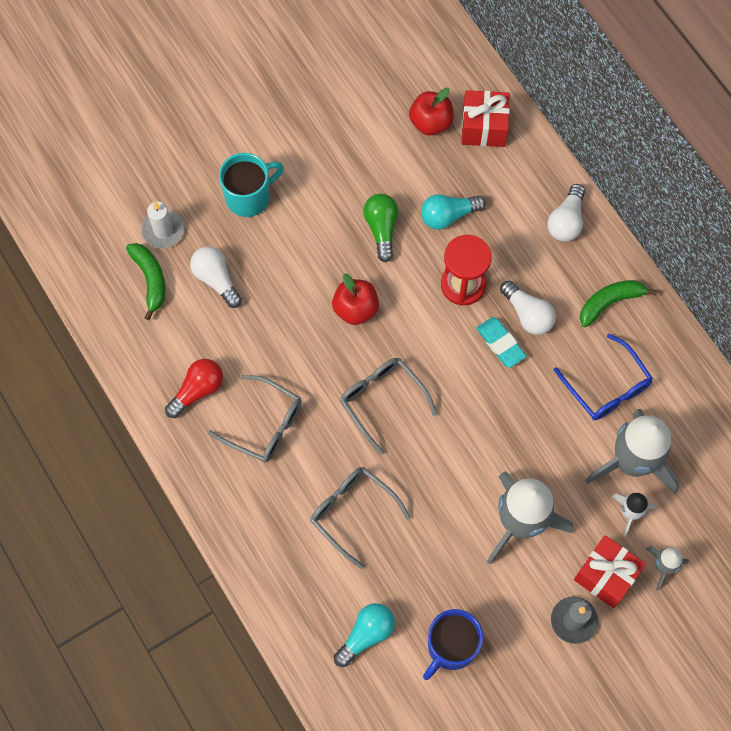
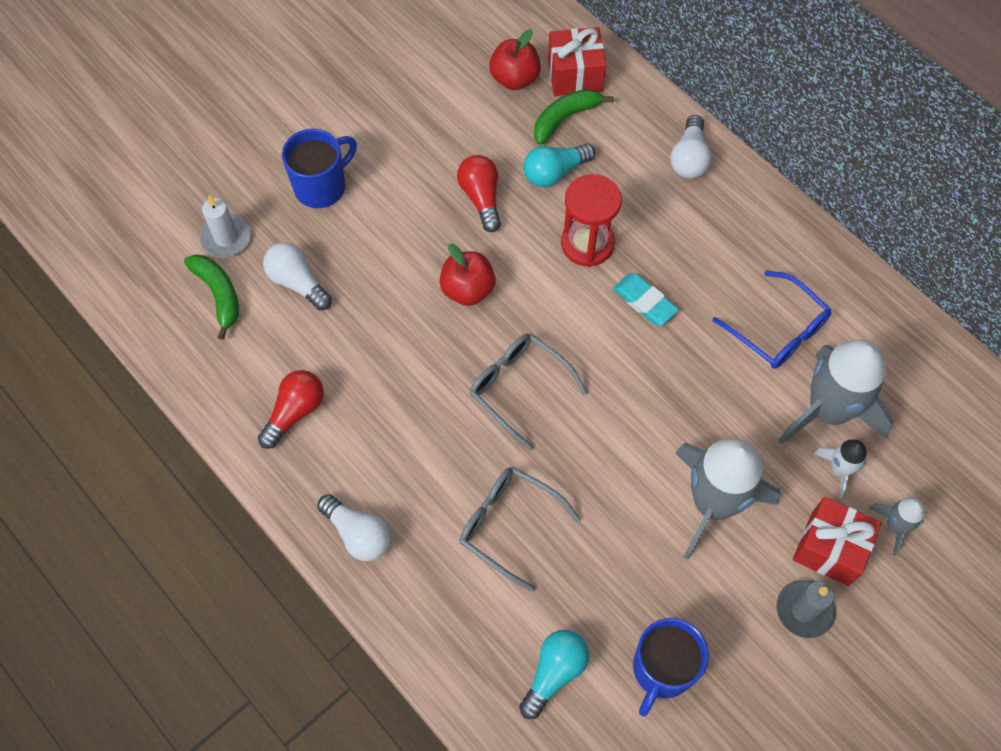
camera: 10 degrees left, 5 degrees down
(249, 197) = (321, 186): turquoise mug -> blue mug
(264, 424) = (382, 439): grey glasses -> none
(381, 229) = (481, 198): green light bulb -> red light bulb
(527, 314) = (668, 264): white light bulb -> white light bulb (358, 534)
(610, 302) = (759, 237): green banana -> green banana (565, 118)

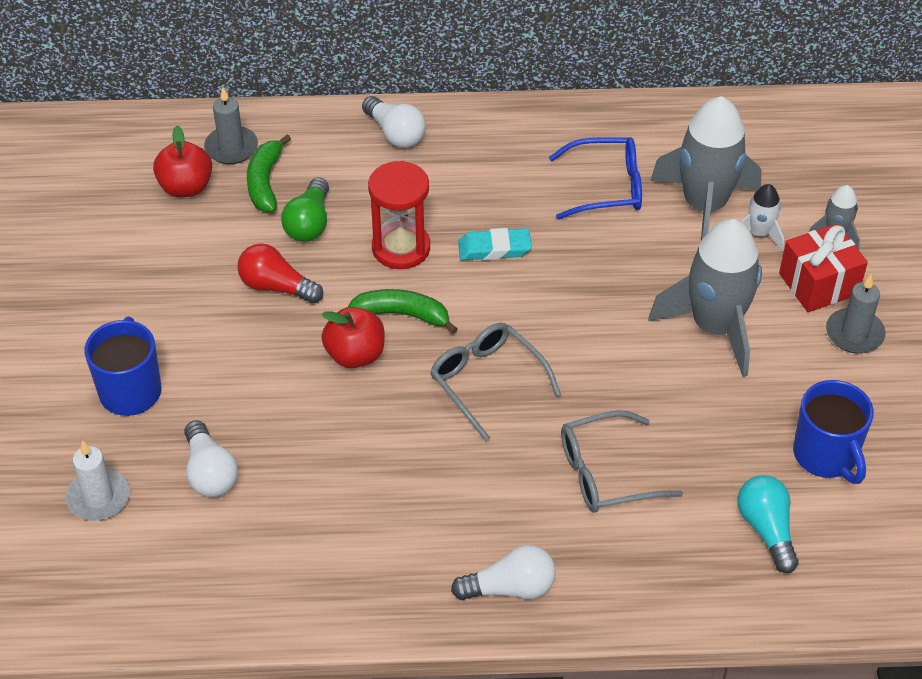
camera: 50 degrees left, 15 degrees down
(219, 294) = (153, 542): green banana -> green banana (402, 315)
(295, 412) = (341, 559): red light bulb -> none
(297, 282) = (210, 472): white light bulb -> white light bulb turned 105 degrees counterclockwise
(519, 388) = (487, 382): grey glasses -> grey glasses turned 60 degrees clockwise
(554, 172) = (309, 223): turquoise light bulb -> green light bulb
(575, 75) = (231, 148): red gift -> grey candle

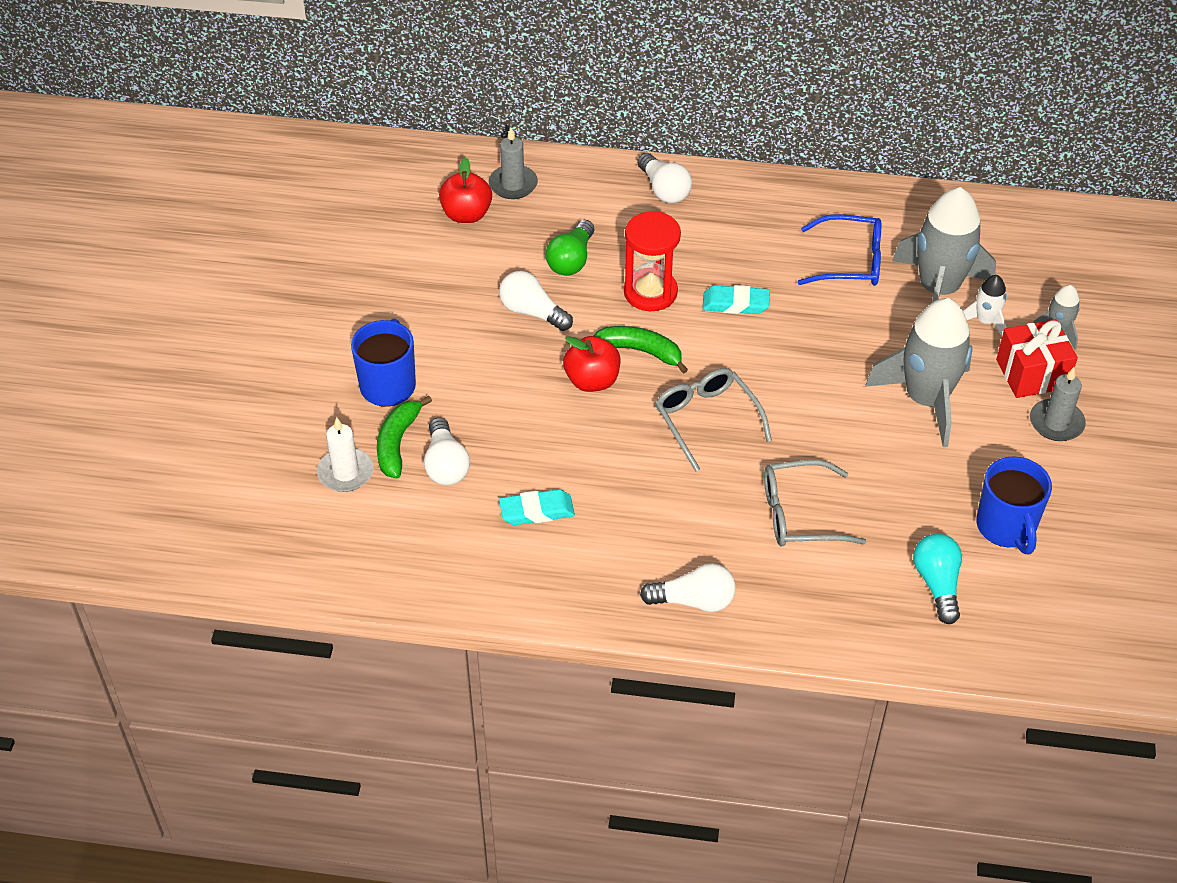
camera: 10 degrees right, 0 degrees up
(265, 182) = (538, 218): green banana -> green banana (397, 443)
(276, 287) = (532, 312): red light bulb -> white light bulb
(320, 511) = (537, 511): none -> turquoise eraser

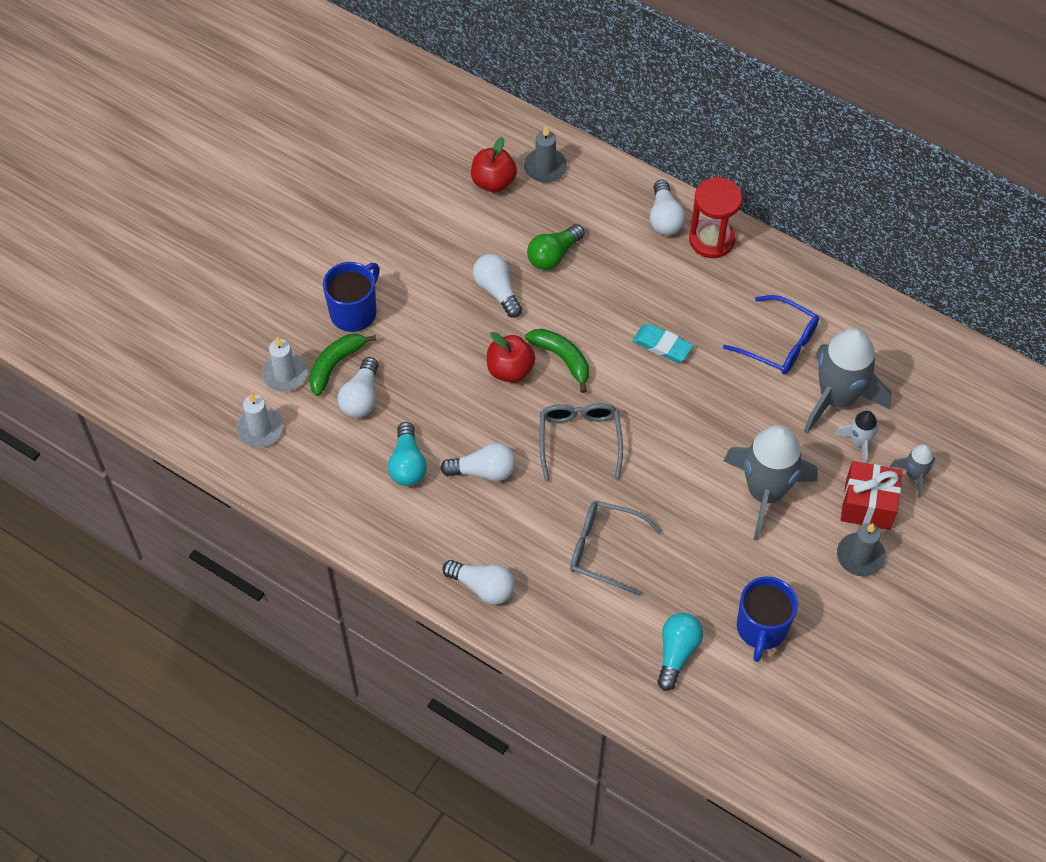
camera: 25 degrees right, 10 degrees up
(348, 537) = (260, 429): none -> white candle
(537, 511) = (407, 464): turquoise eraser -> turquoise light bulb
(623, 487) = (483, 471): none -> white light bulb
(650, 292) = (599, 309): red hourglass -> red hourglass (711, 240)

